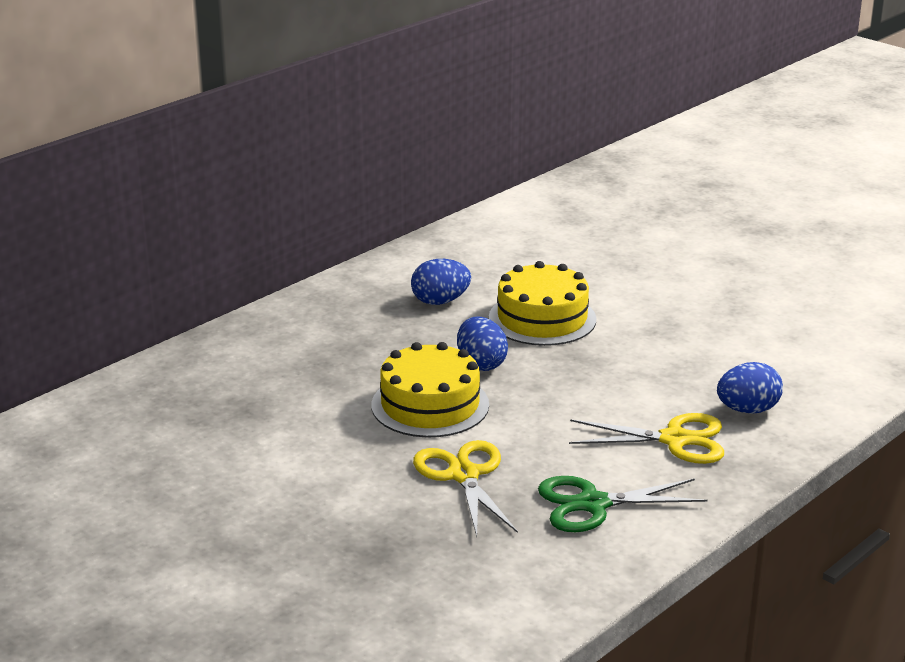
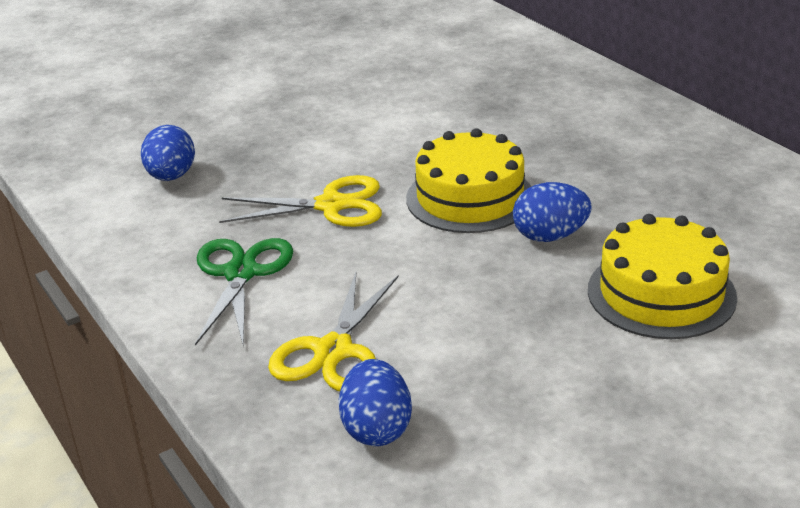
camera: 105 degrees right, 5 degrees up
(440, 301) = (713, 223): blue egg -> blue egg (171, 176)

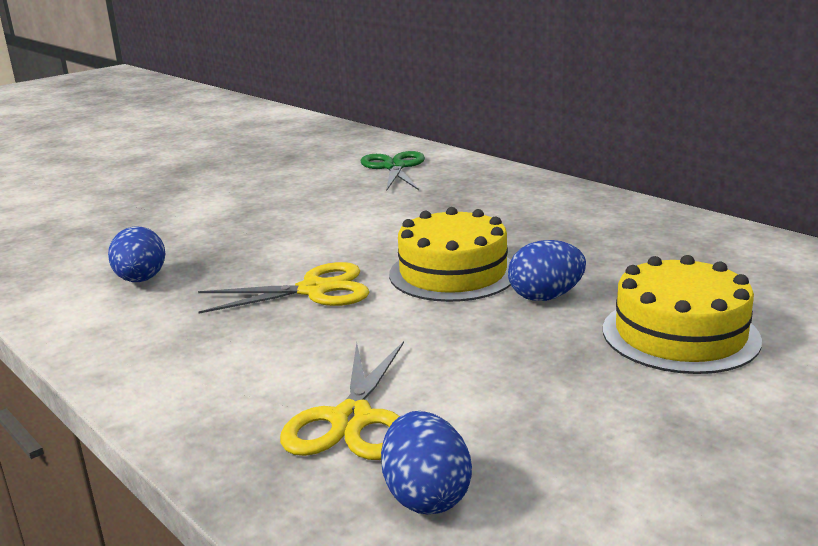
camera: 10 degrees left, 10 degrees down
(241, 273) = (230, 356): green scissors -> green scissors (394, 167)

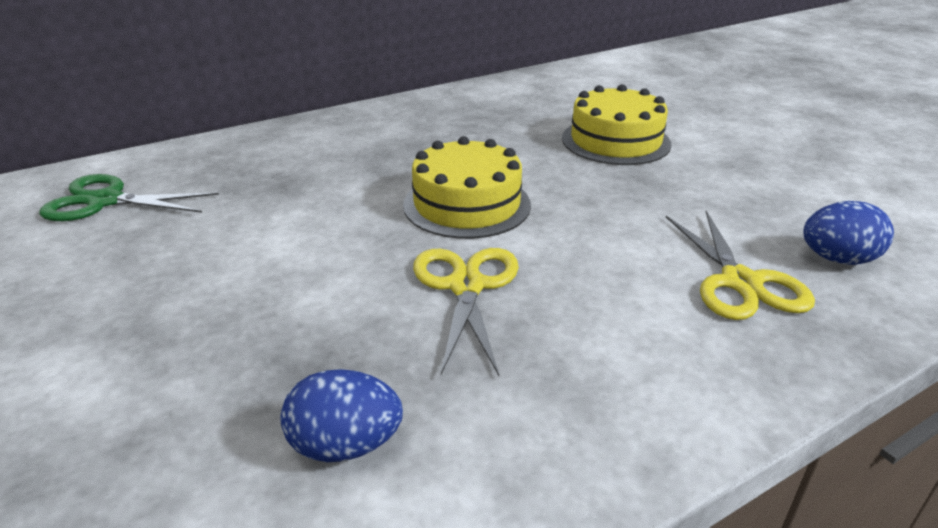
camera: 80 degrees left, 10 degrees up
(351, 420) = (740, 282): yellow scissors -> yellow scissors turned 60 degrees clockwise
(545, 297) = (538, 173): blue egg -> none

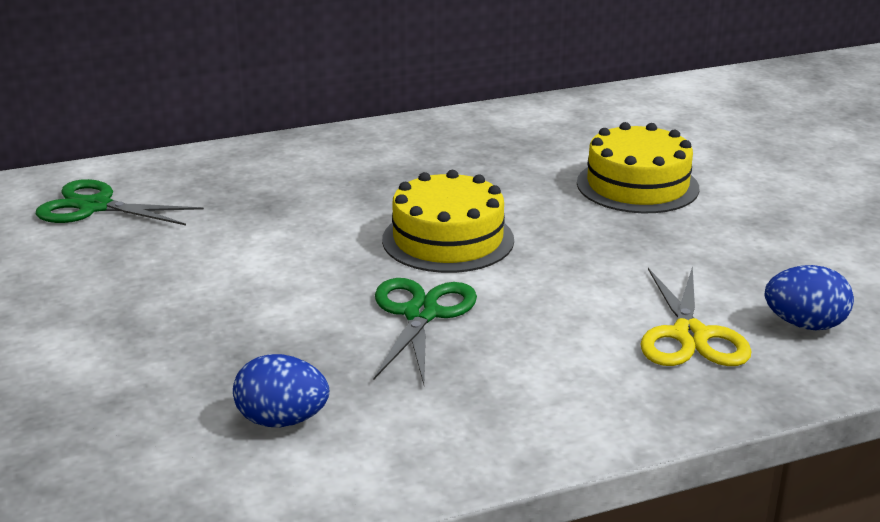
camera: 10 degrees right, 5 degrees down
(466, 286) = (421, 314): yellow scissors -> green scissors

